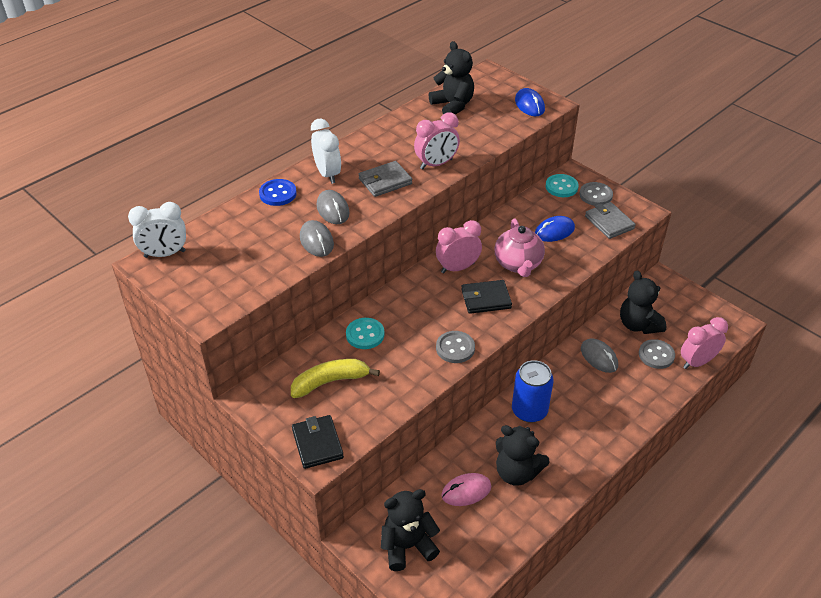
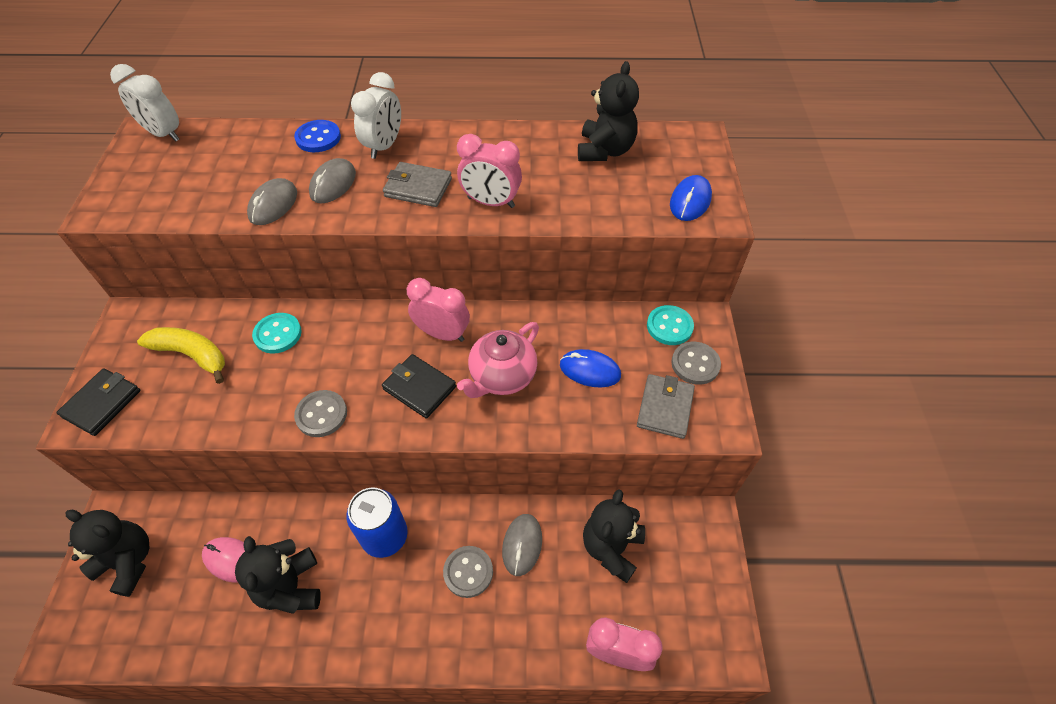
camera: 45 degrees right, 10 degrees up
(656, 355) = (583, 600): grey button -> grey button (468, 572)

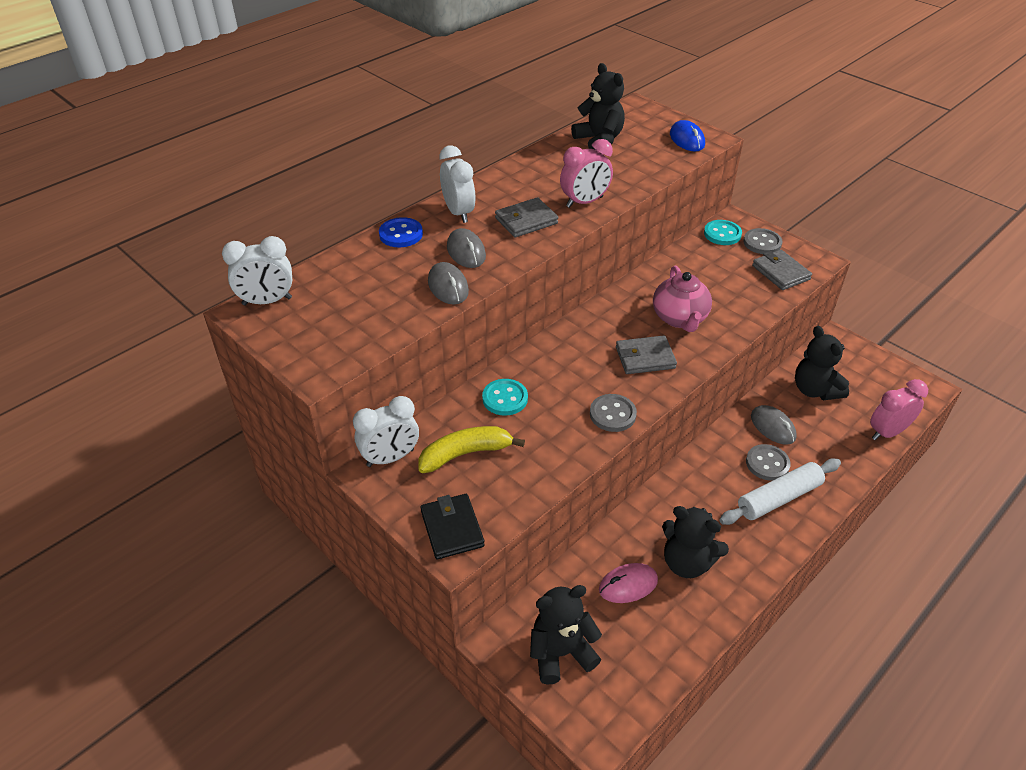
camera: 45 degrees left, 10 degrees down
(153, 317) = (390, 458): none -> white clock
(385, 536) = (696, 489): blue can -> none
(419, 388) = (645, 358): black wallet -> grey wallet
(431, 611) = (778, 498): none -> white rolling pin
(442, 334) = (609, 323): pink clock -> none
(590, 370) = (718, 282): blue mouse -> none

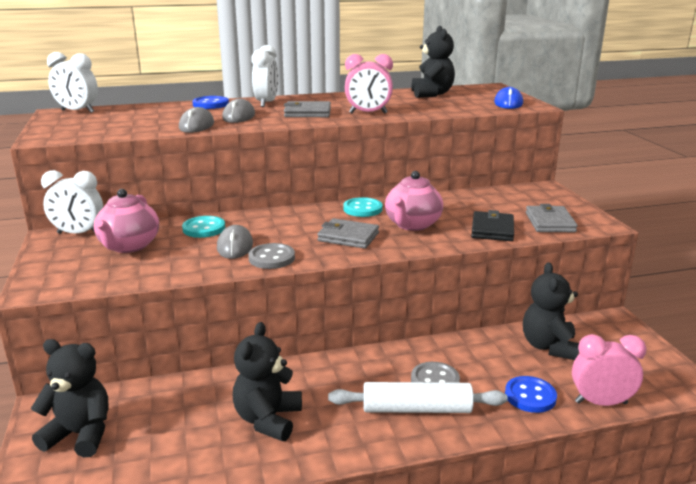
camera: 30 degrees right, 20 degrees down
(452, 528) = (53, 278): black wallet -> black wallet (492, 229)
(465, 454) = (129, 246): yellow banana -> pink teapot
(628, 585) = (196, 414): pink mouse -> none
(687, 562) = (268, 419): black teddy bear -> black teddy bear turned 45 degrees clockwise
(722, 234) = (521, 192): turquoise button -> turquoise button (362, 209)
(762, 243) = (554, 204): grey button -> none
(773, 427) = (472, 358): grey mouse -> grey mouse (235, 246)
(840, 448) = (530, 396): none -> blue button

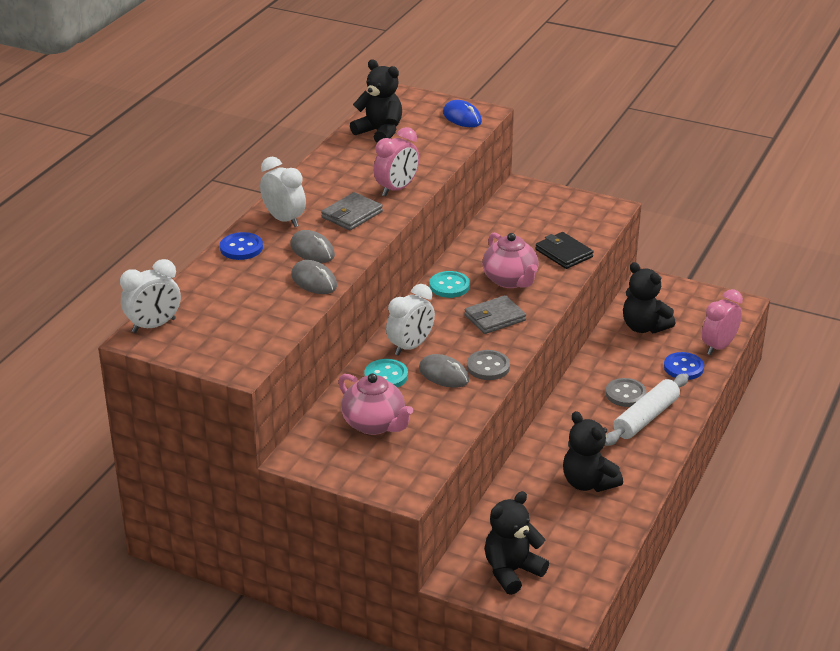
camera: 50 degrees left, 10 degrees up
(78, 234) = (309, 442): white clock -> white clock (410, 347)
(550, 222) = (583, 224): grey wallet -> none

